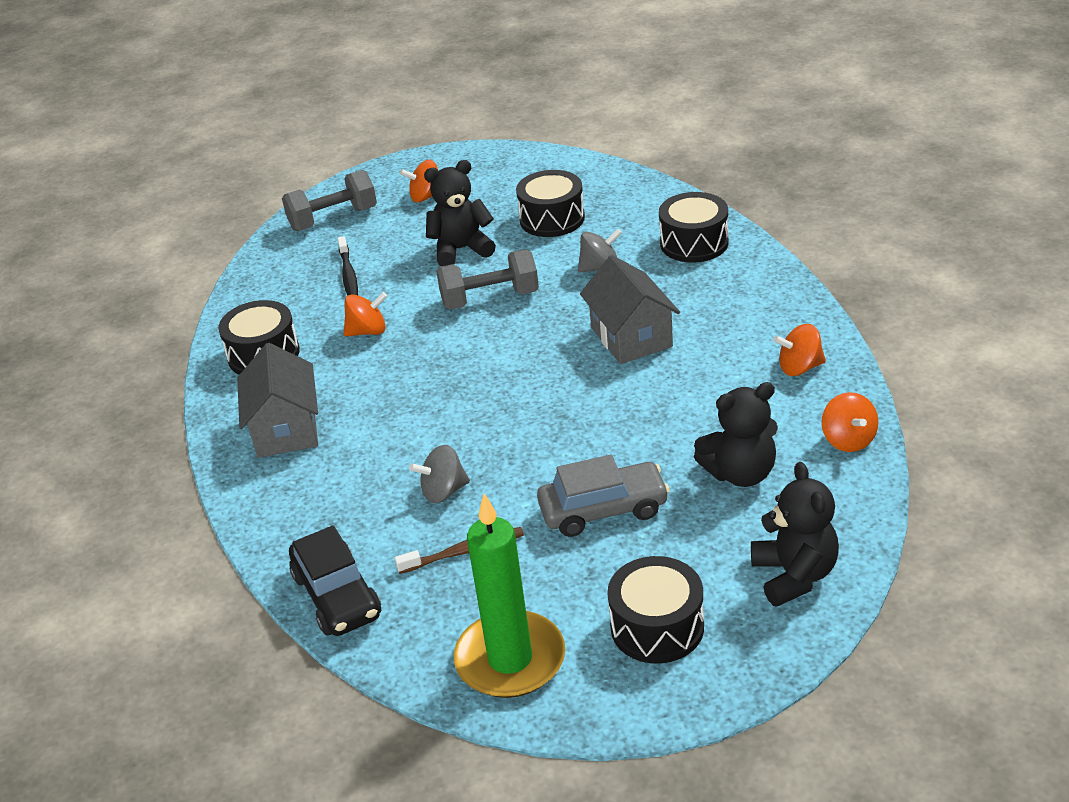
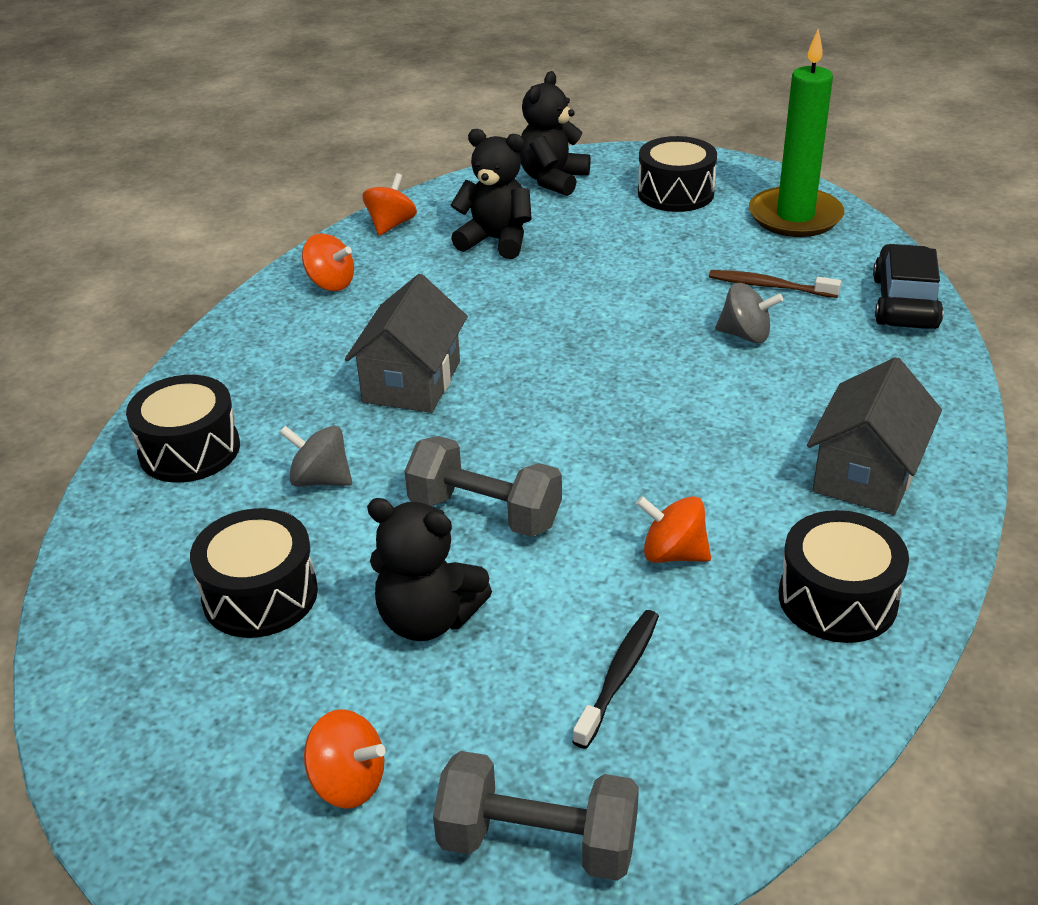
camera: 145 degrees left, 0 degrees up
(603, 510) = (627, 264): grey car -> none

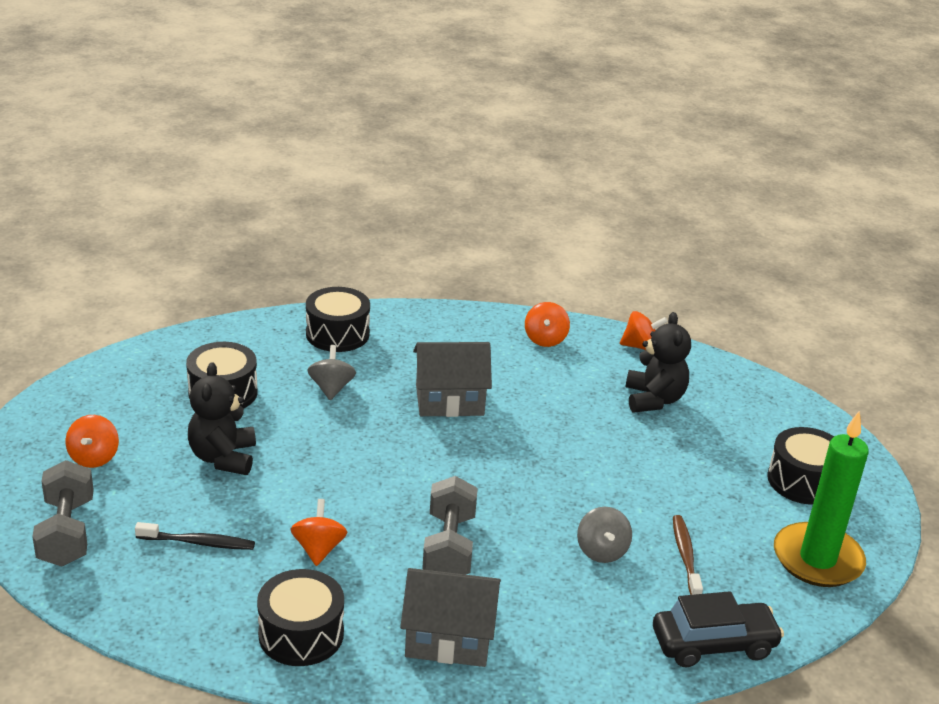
camera: 65 degrees right, 5 degrees down
(485, 513) = (327, 460): grey dumbbell -> grey dumbbell (449, 547)
(553, 180) = (770, 410): black teddy bear -> none

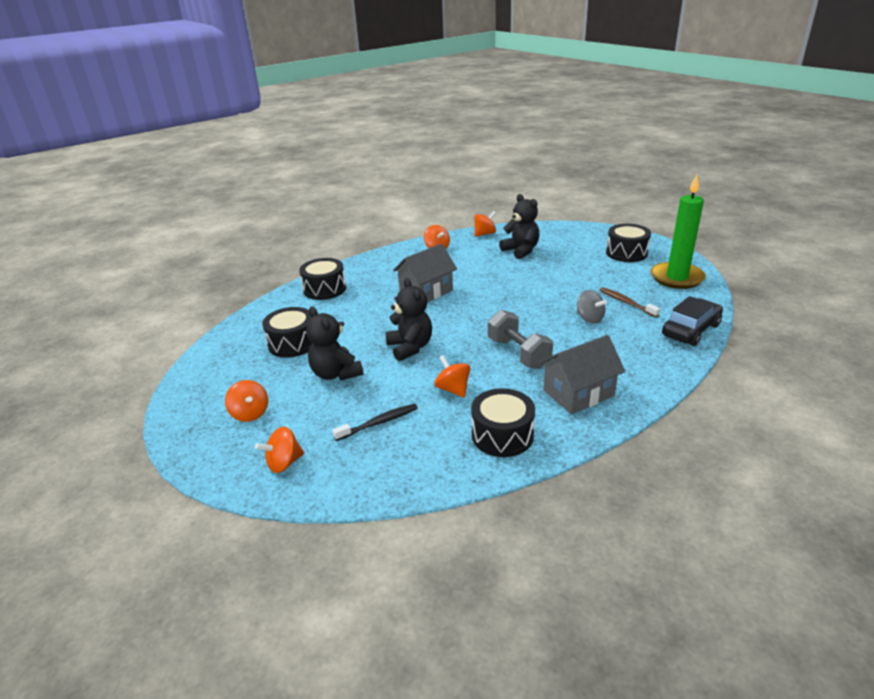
camera: 30 degrees left, 0 degrees up
(67, 532) = (284, 463): grey dumbbell -> orange spinning top
(331, 388) = (355, 314): grey spinning top -> none
(337, 469) = (410, 347): none -> black teddy bear

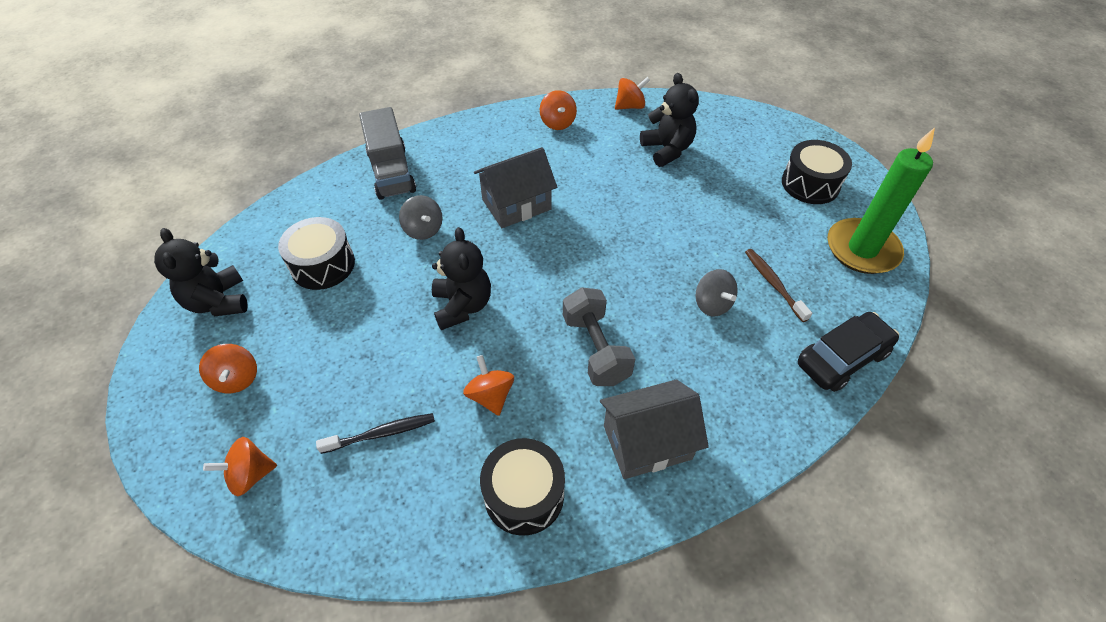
camera: 10 degrees right, 20 degrees up
(325, 289) = (391, 172): black drum -> grey truck
(336, 374) = (357, 332): black teddy bear -> black teddy bear (218, 301)
(362, 314) = (423, 229): none -> grey spinning top

